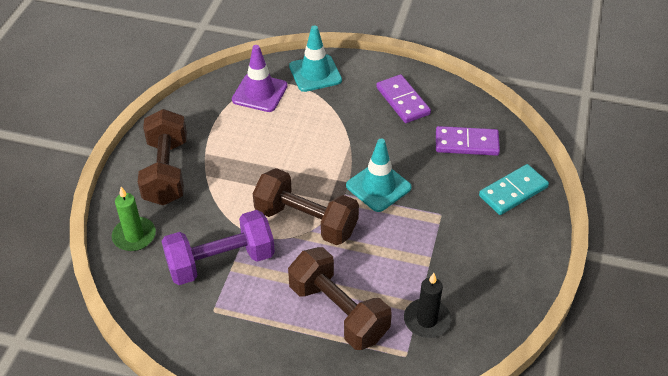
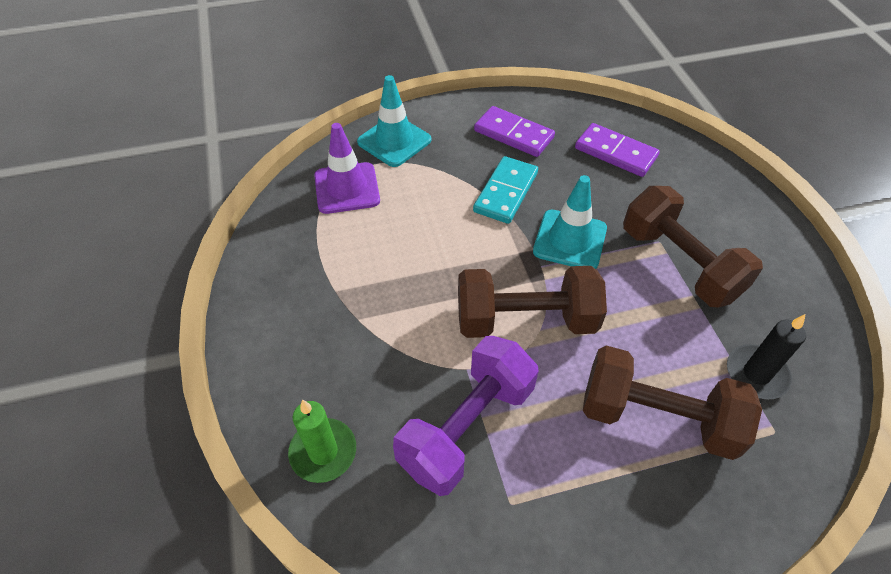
camera: 30 degrees left, 5 degrees up
(166, 171) = (302, 338): brown dumbbell -> brown dumbbell (679, 263)
(466, 143) = (615, 152): purple domino -> purple domino turned 60 degrees clockwise
(513, 191) = (704, 184): turquoise domino -> turquoise domino (505, 192)

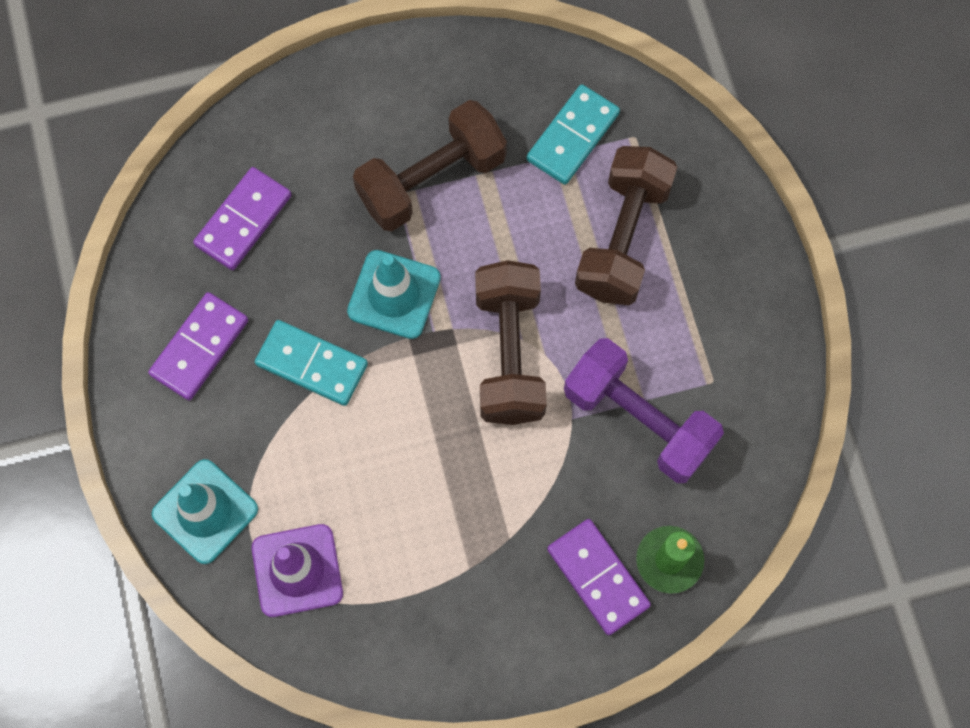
camera: 90 degrees left, 20 degrees up
(315, 387) = (597, 577): none -> purple domino
(756, 374) = (573, 137): black candle -> turquoise domino

